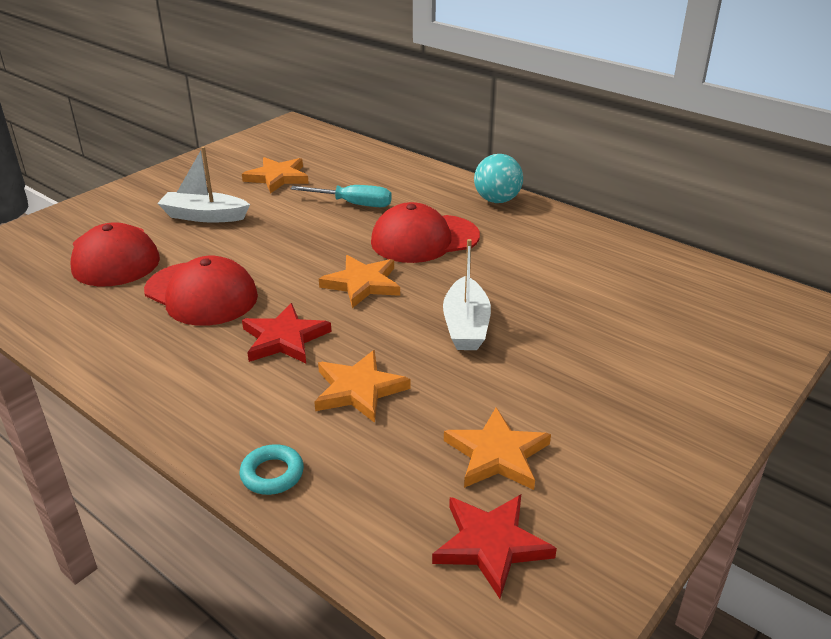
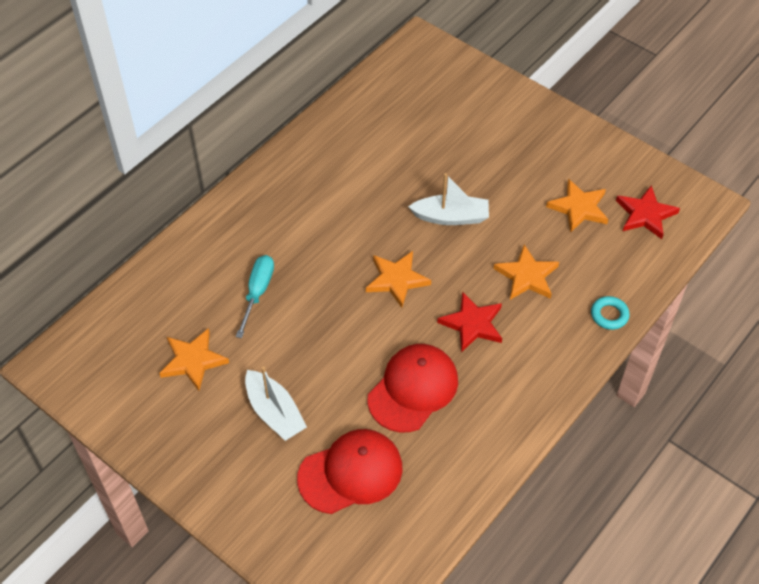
camera: 90 degrees left, 20 degrees up
(204, 216) = (274, 412): white boat -> white boat turned 45 degrees counterclockwise
(424, 239) = (326, 239): red cap -> none
(497, 200) = (258, 188): turquoise ball -> none

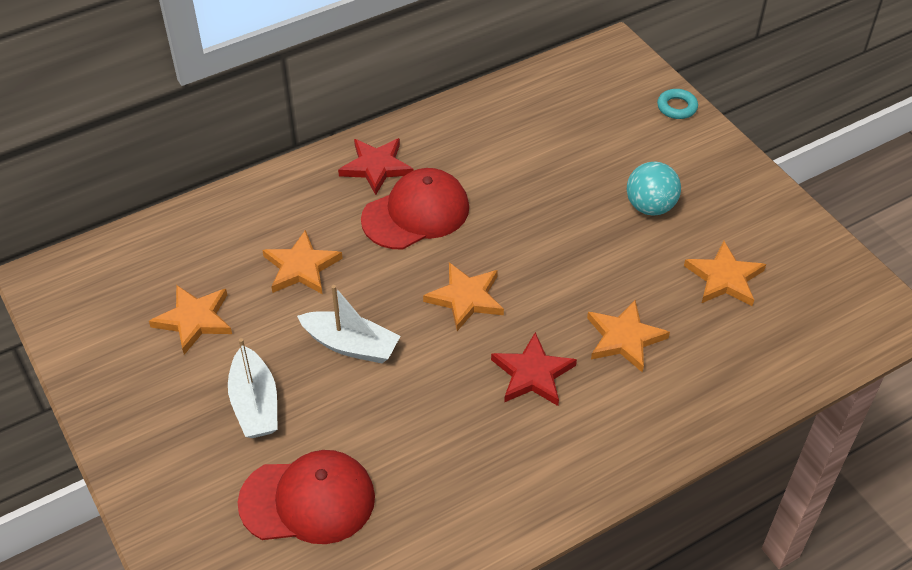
camera: 20 degrees right, 5 degrees down
(257, 292) = (301, 267): turquoise screwdriver -> orange star
(413, 389) = (426, 427): red cap -> red cap (416, 213)
(451, 217) = (562, 246): white boat -> white boat (351, 345)
(502, 166) = (650, 207): none -> turquoise ball
(609, 315) = (708, 413): turquoise ring -> turquoise ring (677, 107)
(645, 214) = (807, 308): red star -> red star (376, 167)

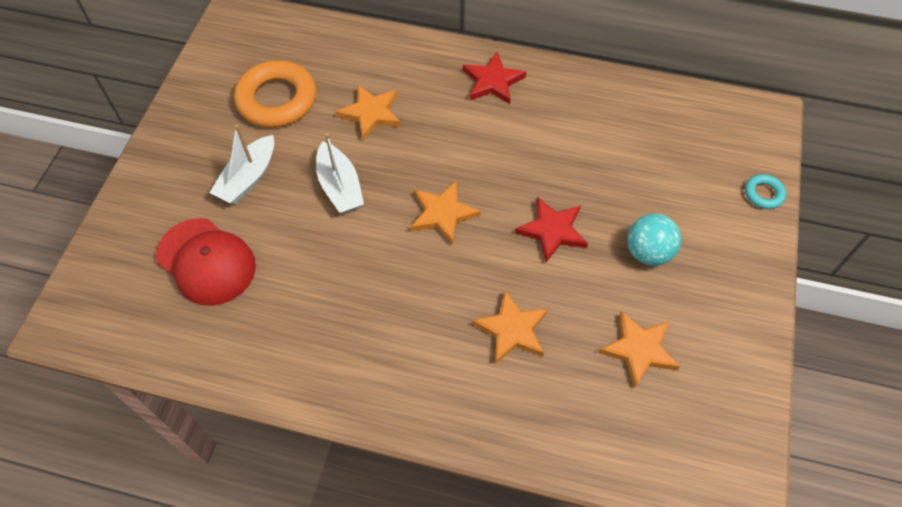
camera: 45 degrees right, 10 degrees up
(194, 320) = (277, 100): orange star -> orange ring
(416, 213) = (480, 132): red cap -> none
(532, 374) = (423, 300): red star -> red star (552, 230)

